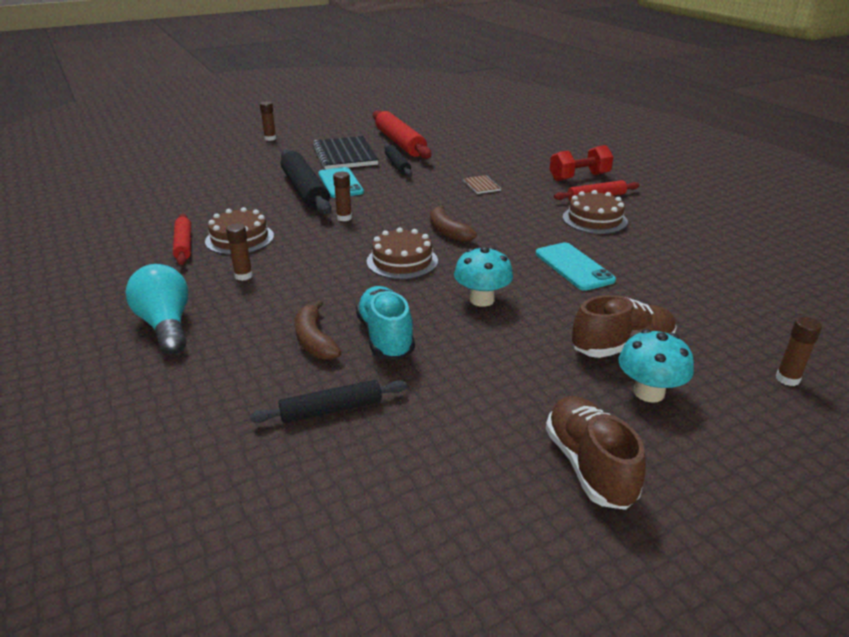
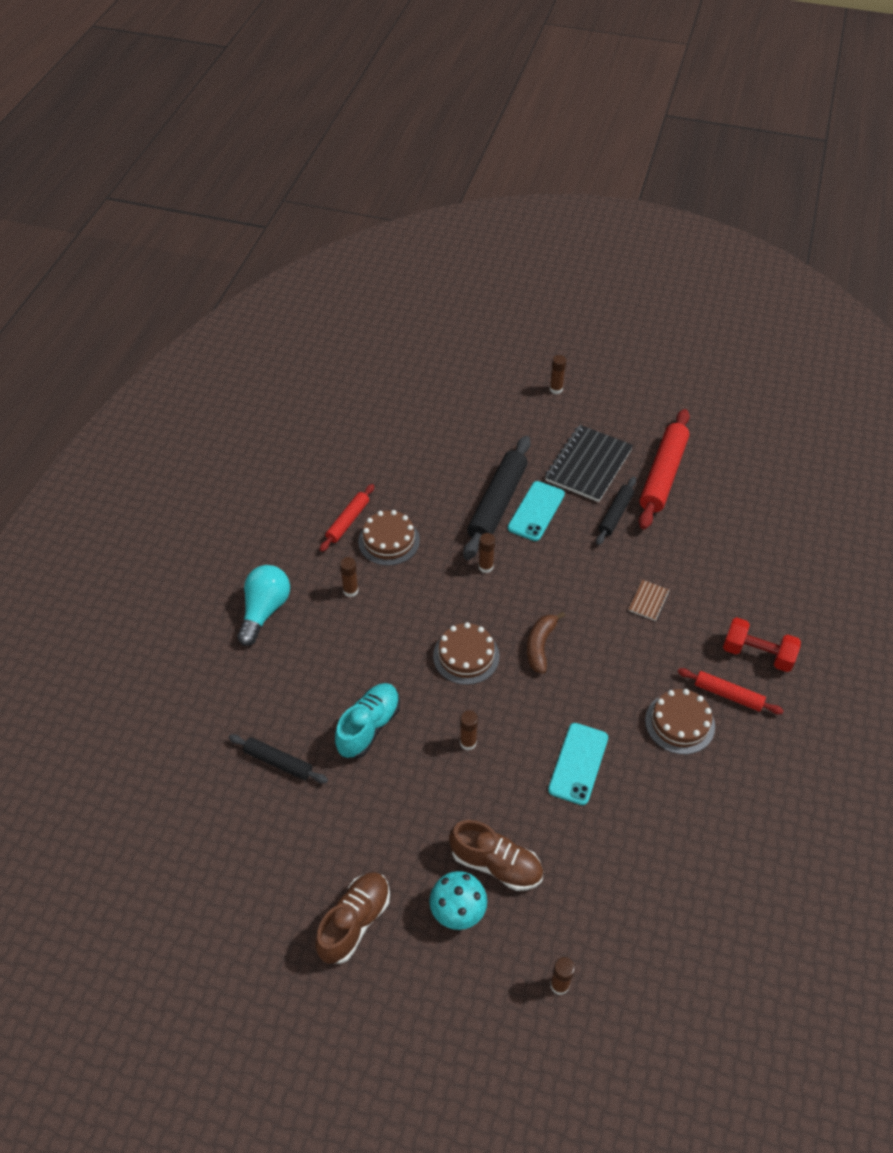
camera: 45 degrees right, 20 degrees up
(314, 340) = (327, 695): brown banana -> none
(482, 300) = (468, 742): turquoise mushroom -> brown glue stick

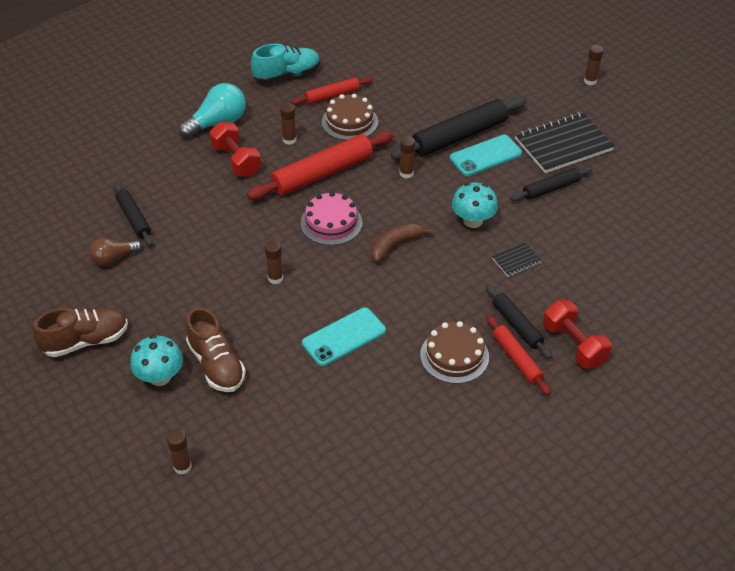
camera: 35 degrees right, 5 degrees down
(299, 817) = (114, 258): none -> brown light bulb
(320, 641) = (236, 160): none -> red dumbbell
(369, 727) = (215, 230): turquoise shoe -> turquoise shoe (287, 75)
(466, 656) = (331, 223): brown cake -> pink cake
(581, 583) = (473, 221): none -> turquoise mushroom
(648, 601) = (516, 261): brown notebook -> black notebook
(663, 475) = (623, 180): red rolling pin -> red rolling pin (322, 173)
(701, 663) = (517, 325): none -> black rolling pin

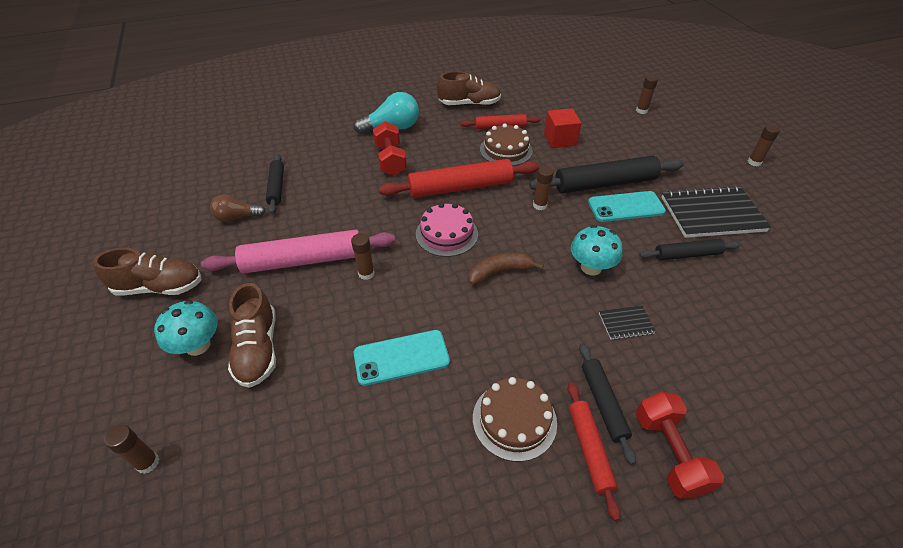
camera: 20 degrees right, 0 degrees up
(209, 282) = (303, 260): none -> pink rolling pin
(287, 75) = (469, 104): turquoise shoe -> brown shoe
(289, 140) = (445, 153): brown glue stick -> brown glue stick (641, 110)
(399, 97) = (560, 139): none -> red cube

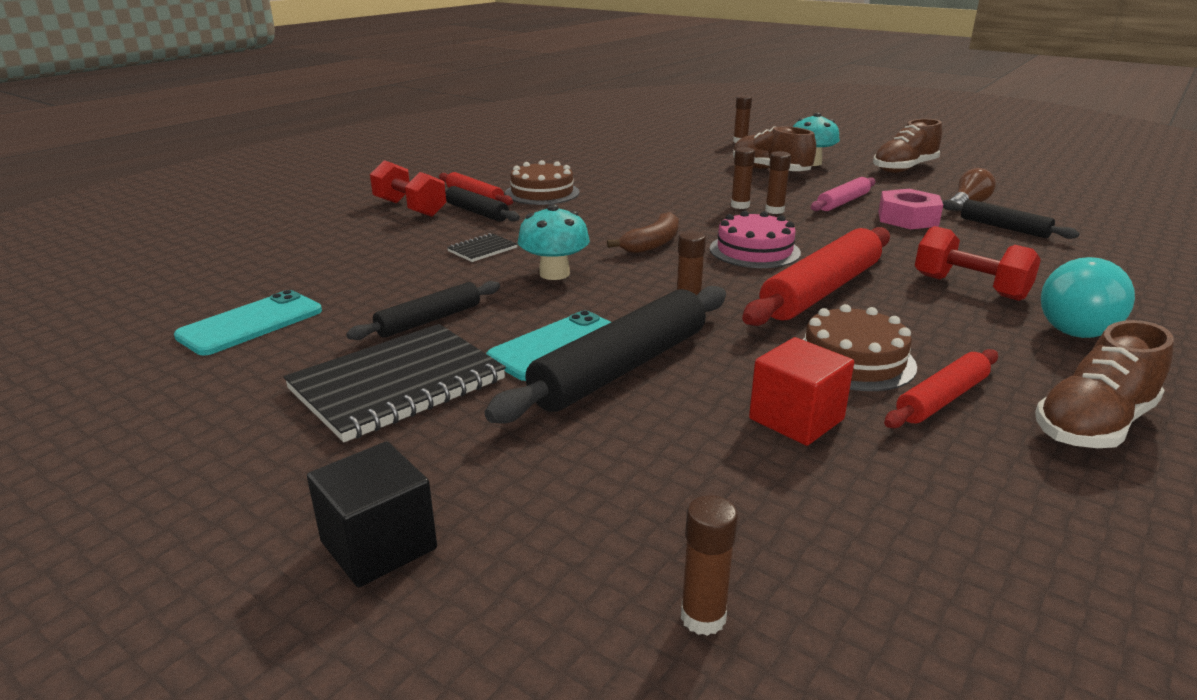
camera: 145 degrees right, 20 degrees down
(303, 260) = (843, 202): pink rolling pin -> pink rolling pin, size x0.56
(305, 221) = (907, 218): none -> pink nut
(401, 357) = (663, 191): turquoise phone -> turquoise phone (251, 323)
(725, 154) = (379, 545): none -> black cube
(754, 162) = (290, 551): brown glue stick -> brown glue stick (740, 206)

